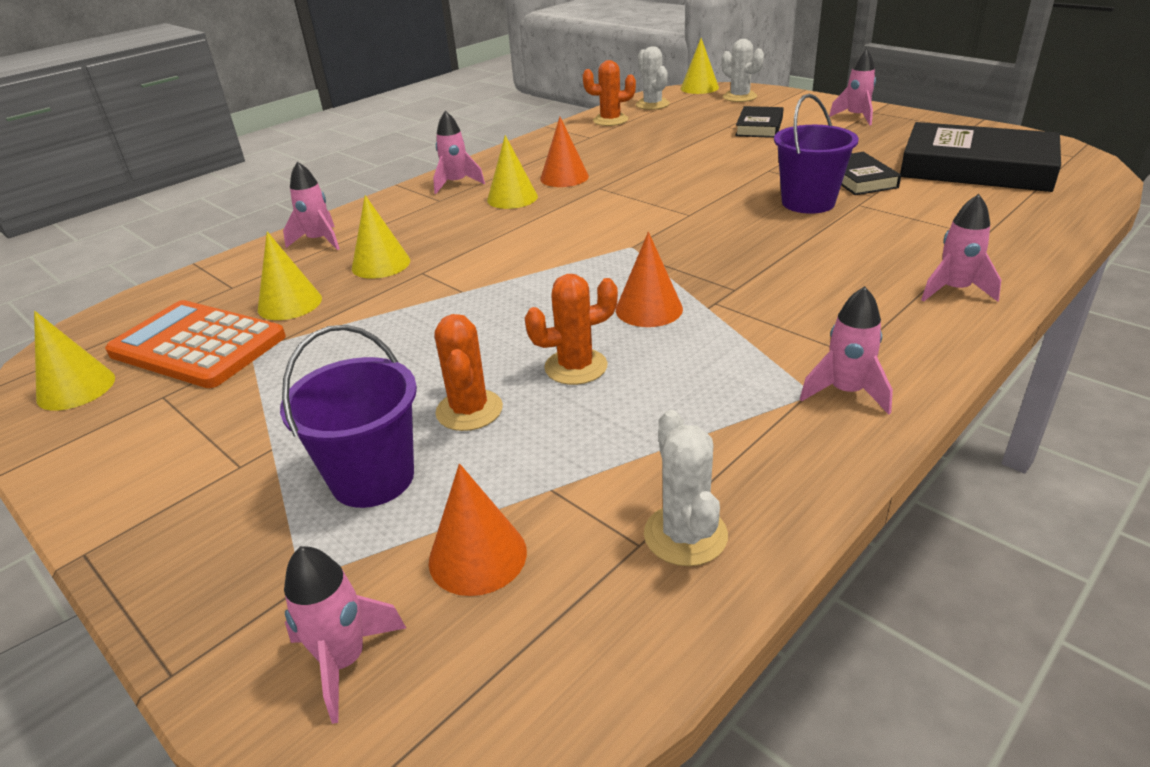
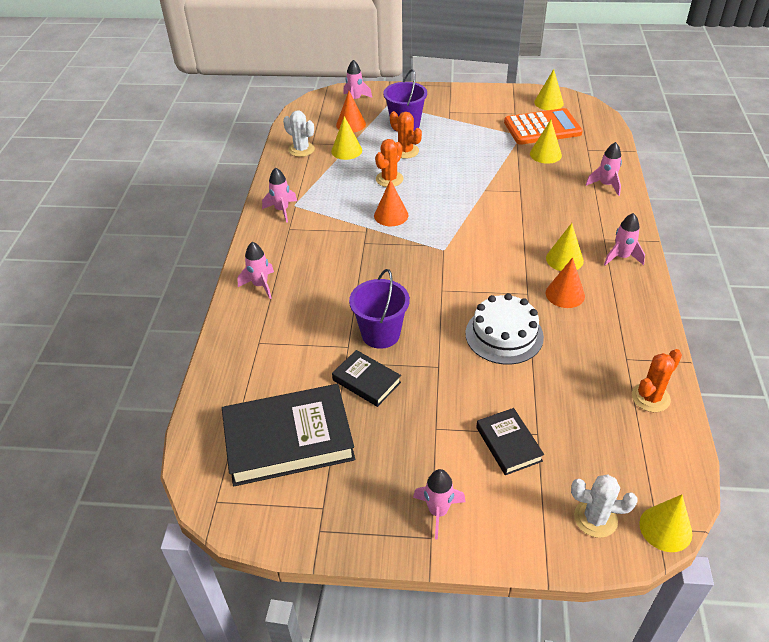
camera: 140 degrees right, 10 degrees up
(381, 264) = (547, 186): yellow cone -> yellow cone (346, 150)
(652, 104) = (658, 453): white cactus -> none
(672, 170) = (504, 335): none -> white cake

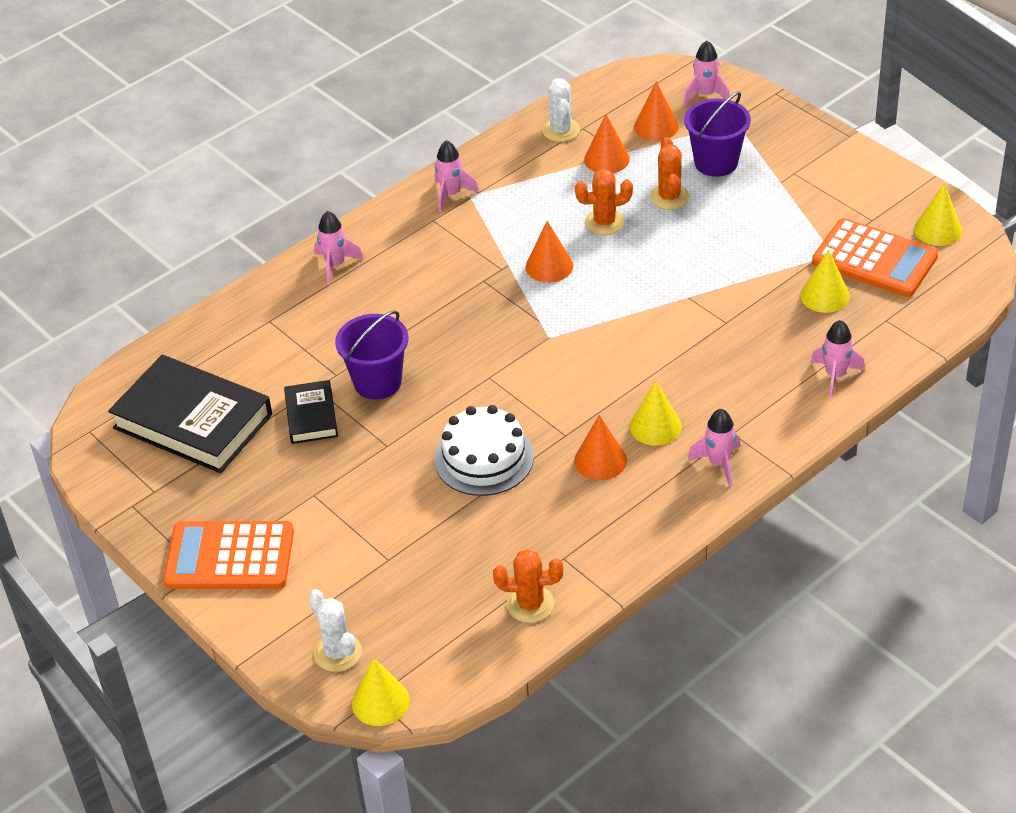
camera: 45 degrees right, 0 degrees up
(346, 150) = (606, 159): yellow cone -> orange cone
(438, 512) = (229, 557): pink rocket -> orange calculator
(508, 444) = (353, 549): black book -> none

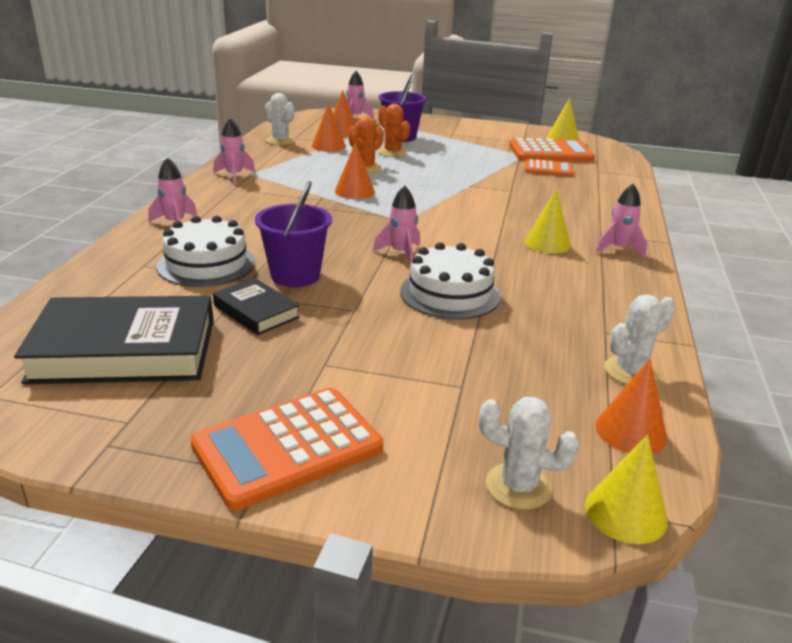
camera: 40 degrees left, 15 degrees down
(319, 338) = (206, 264): none -> white cake
(530, 604) = (630, 371): orange cactus -> white cactus
(600, 460) = (539, 270): orange cone -> orange cone (630, 431)
(824, 295) = (548, 169): yellow cone -> orange calculator
(835, 375) = (612, 196): pink rocket -> pink rocket (401, 254)

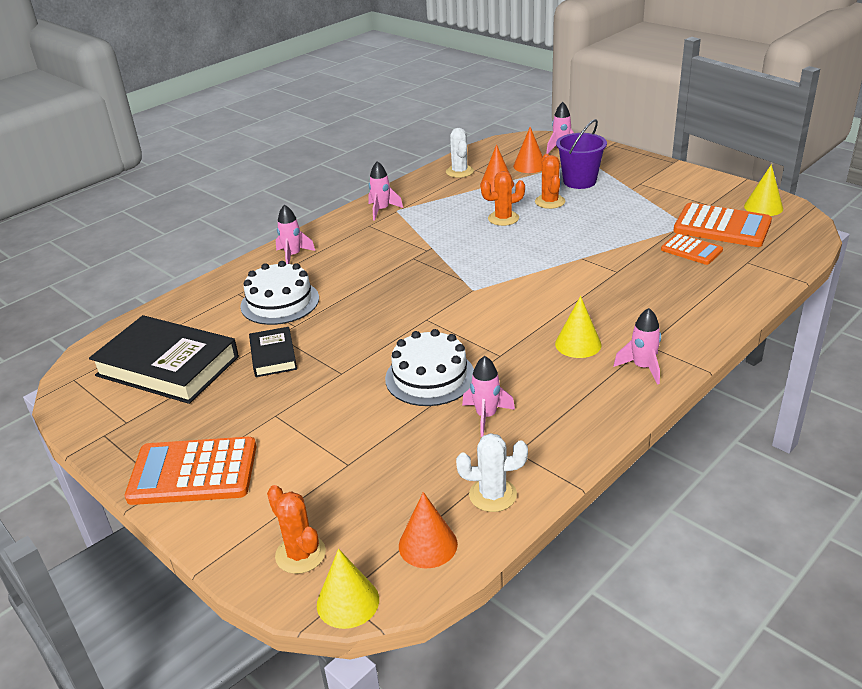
camera: 35 degrees right, 5 degrees up
(295, 275) = (331, 328): purple bucket -> none
(354, 191) = (465, 246): orange cone -> none
(401, 254) = (433, 326): pink rocket -> pink rocket (486, 416)
(518, 486) = (300, 554): white cactus -> orange cactus

